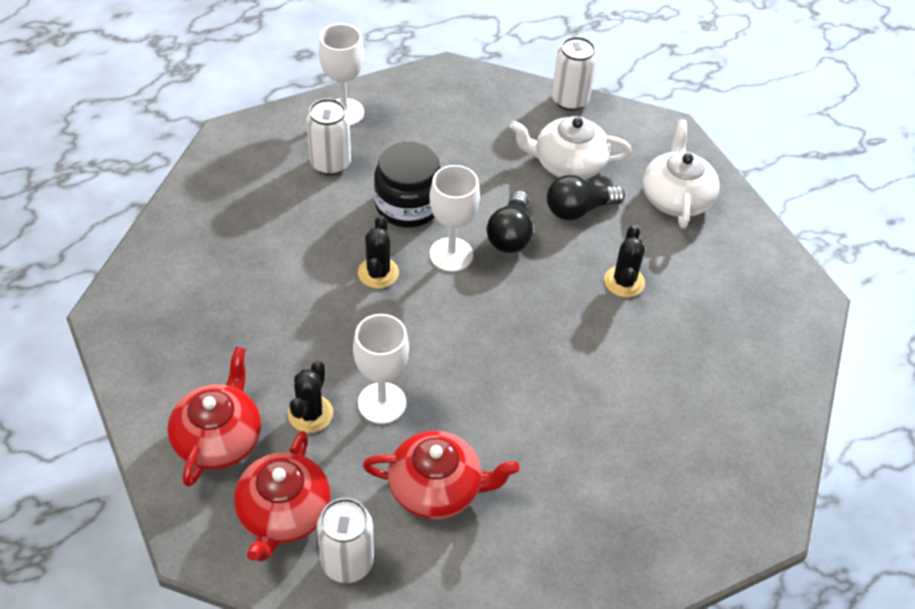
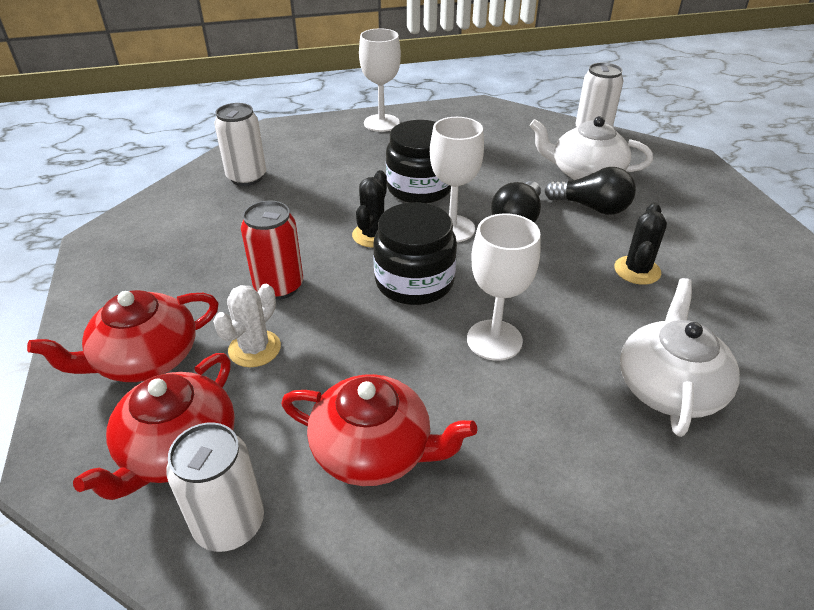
camera: 15 degrees right, 10 degrees down
(219, 438) = (145, 359): red teapot -> red teapot turned 150 degrees counterclockwise
(308, 346) = (279, 286): none -> red can
(310, 414) = (254, 349): black cactus -> white cactus
(330, 164) = (357, 154): white can -> white can (246, 177)
(382, 403) = (337, 349): white goblet -> white goblet (494, 340)
(430, 322) = (414, 282): none -> black jar
(578, 210) = (592, 207): black light bulb -> black light bulb turned 150 degrees counterclockwise
(676, 198) = (698, 208): white teapot -> white teapot (669, 387)

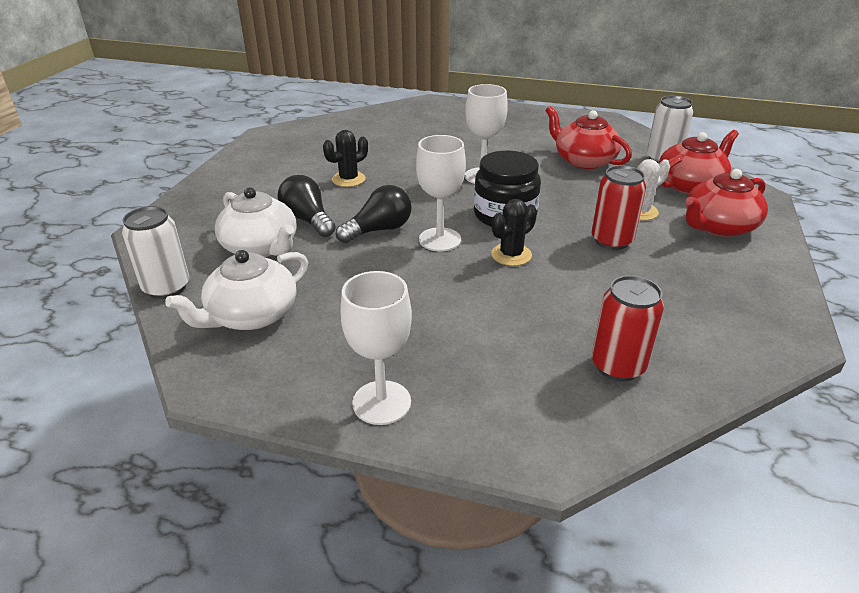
camera: 150 degrees left, 5 degrees down
(145, 359) = (718, 226): red teapot -> red teapot turned 150 degrees clockwise
(246, 177) = (617, 366): white can -> red can
(419, 188) = (430, 284): black jar -> none
(669, 387) = (416, 141): white teapot -> white teapot (251, 315)

